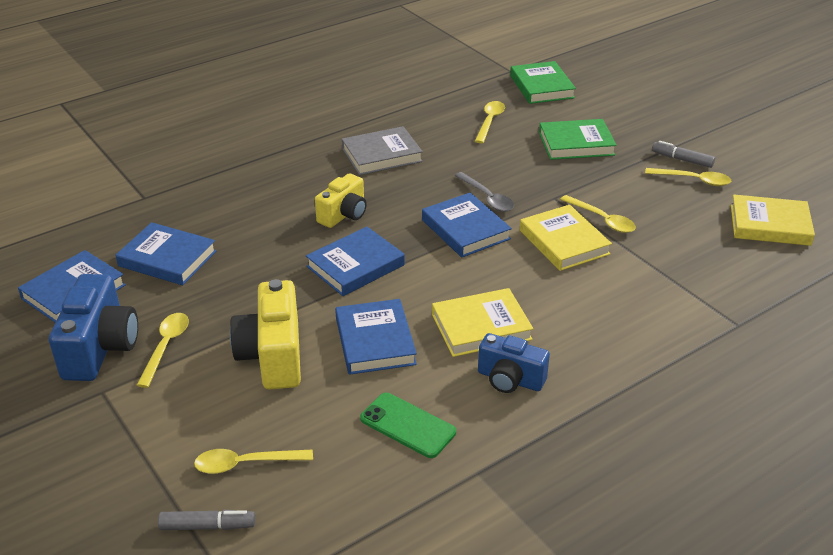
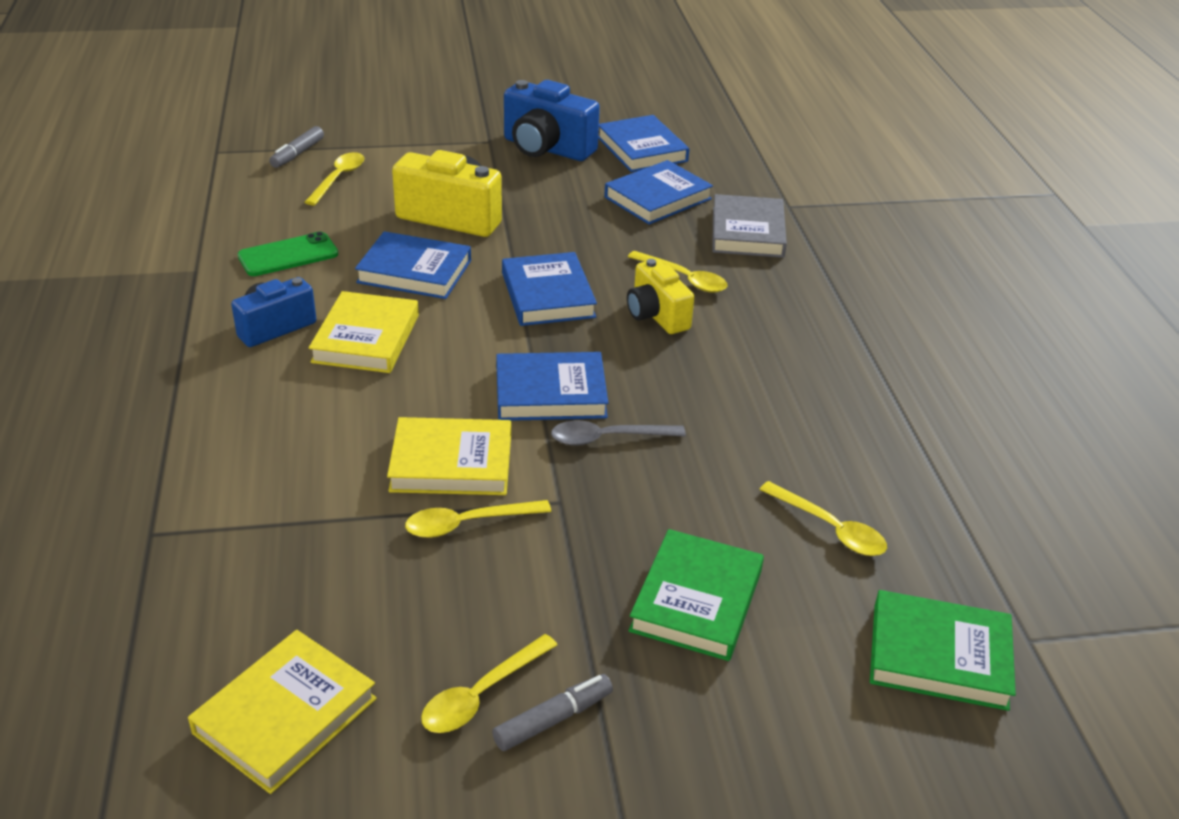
camera: 115 degrees right, 0 degrees up
(166, 347) = (518, 174): yellow spoon -> yellow spoon (683, 278)
(382, 155) = (784, 385): grey book -> grey book (747, 232)

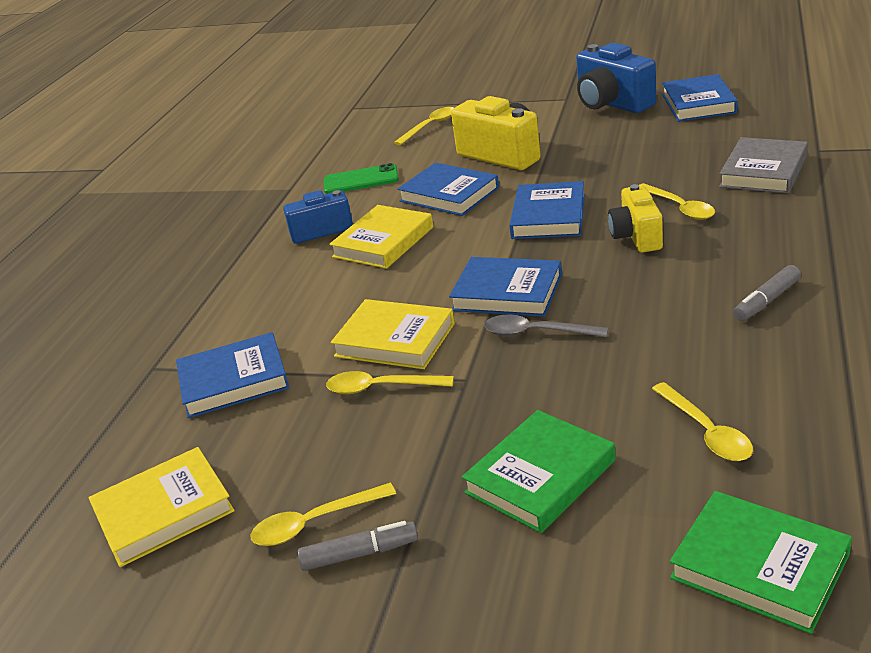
camera: 30 degrees right, 5 degrees down
(297, 154) = (409, 109): grey marker -> grey marker (766, 301)
(658, 198) = (691, 142): blue book -> blue book (234, 381)

